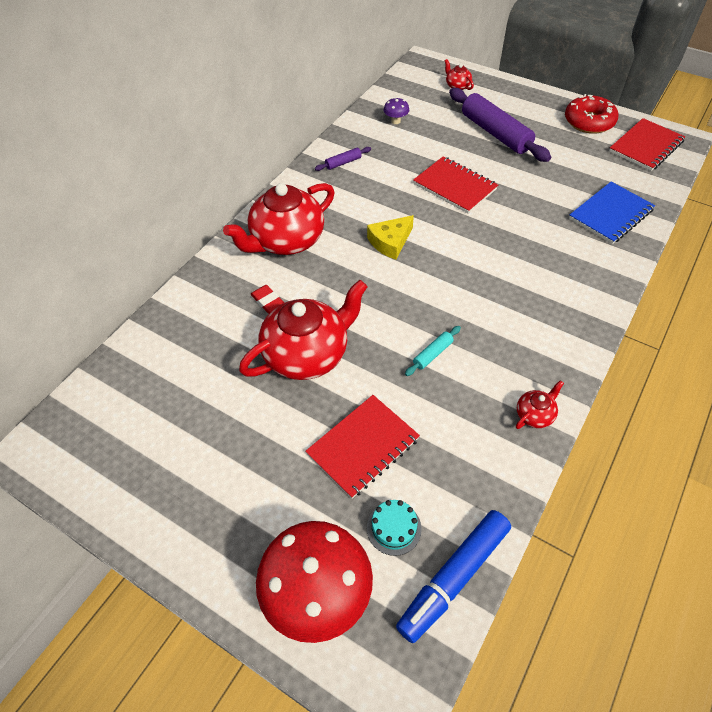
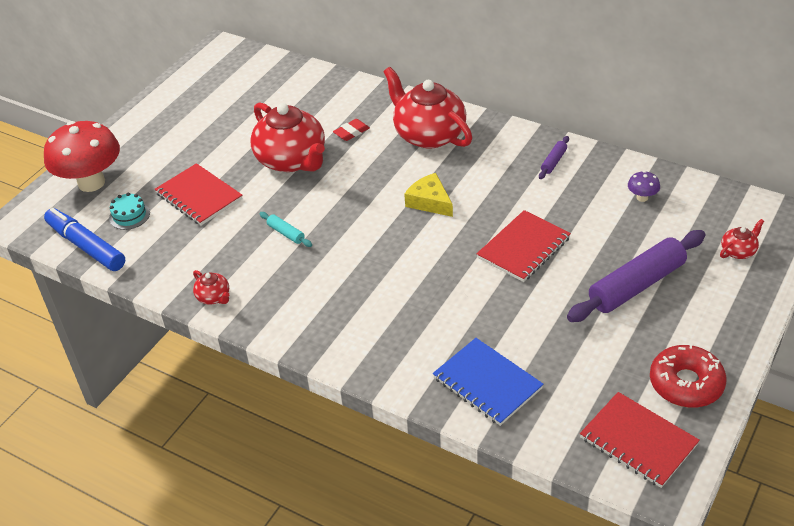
camera: 90 degrees right, 10 degrees down
(343, 163) = (553, 161): purple rolling pin -> purple rolling pin turned 60 degrees clockwise

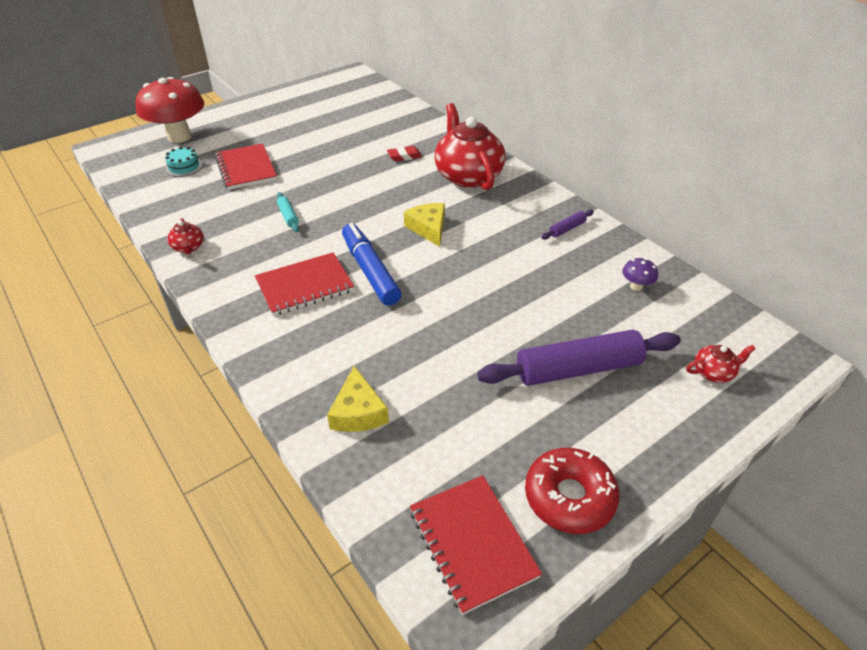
camera: 20 degrees right, 0 degrees up
(86, 246) = (133, 179): blue marker -> blue marker (370, 271)
(292, 160) = (340, 163): red teapot -> none
(487, 383) = (358, 412): blue notebook -> yellow cheese
(523, 248) = (486, 295): red notebook -> red notebook (305, 286)

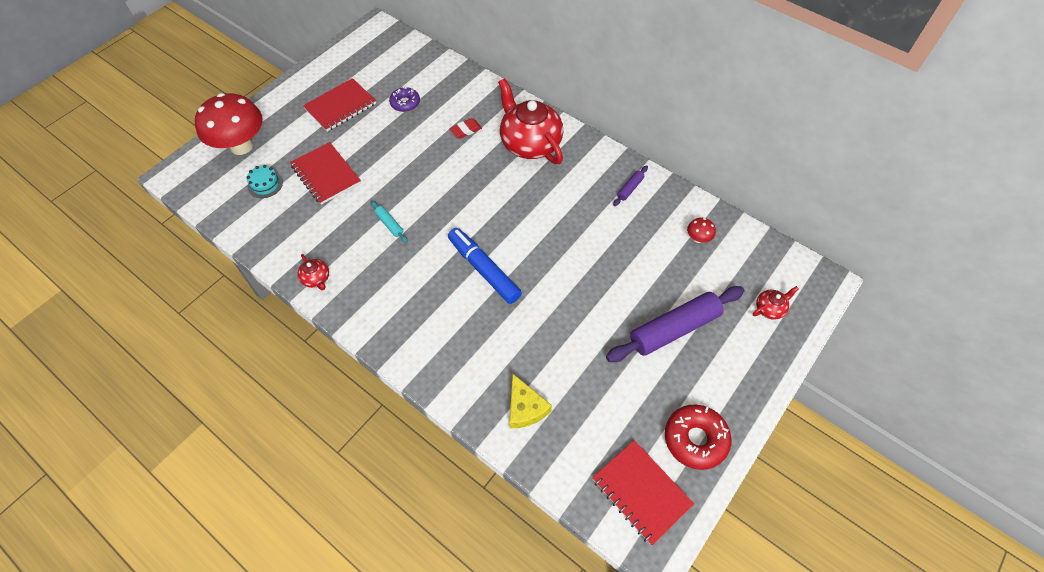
camera: 15 degrees left, 15 degrees up
(305, 286) = (436, 298): red notebook -> red notebook (340, 106)
(353, 128) = (405, 103): none -> purple donut
(428, 228) = (516, 212): yellow cheese -> none
(636, 286) = (698, 238): purple mushroom -> red mushroom

